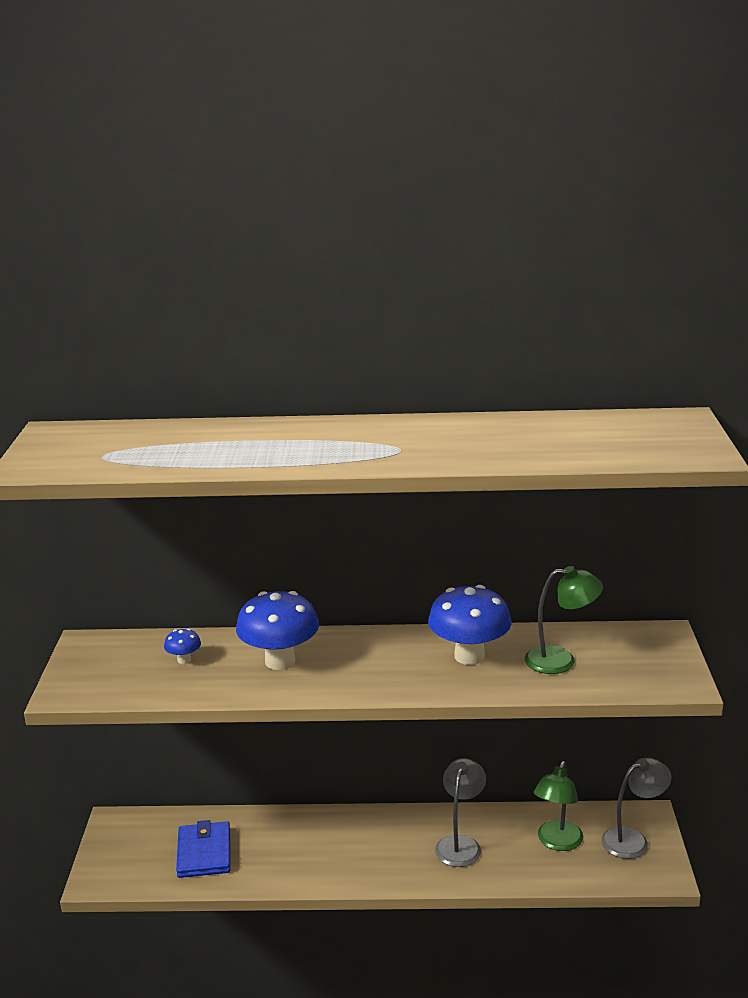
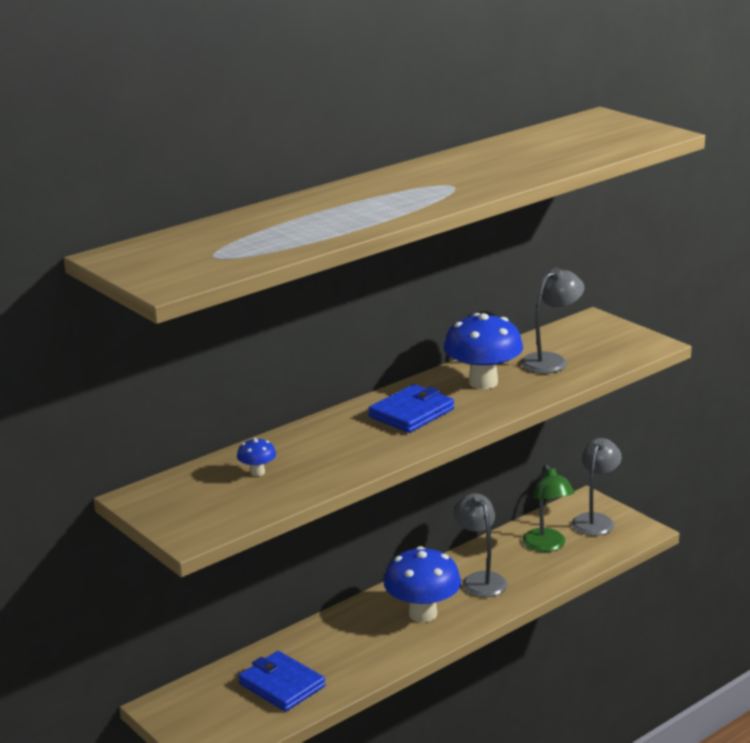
camera: 40 degrees left, 0 degrees up
(280, 661) = (342, 441): blue mushroom -> blue mushroom (423, 614)
(368, 659) = (411, 413): none -> blue wallet
(561, 660) = (551, 360): green lamp -> grey lamp

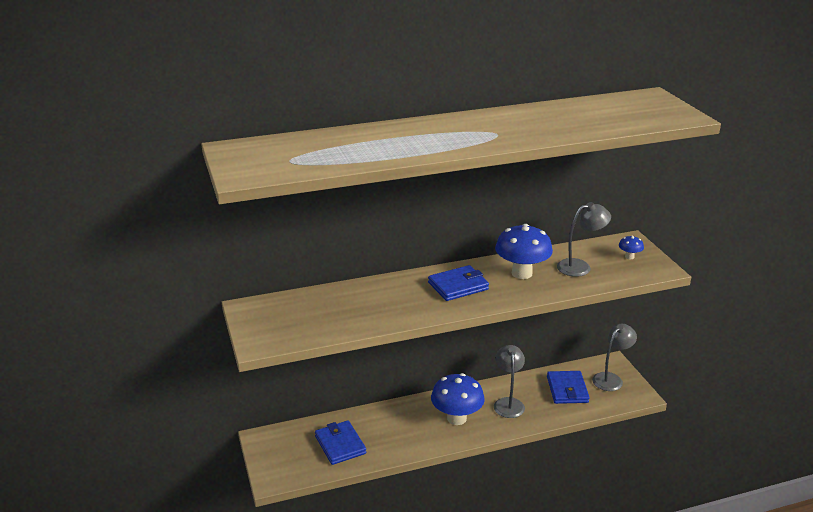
camera: 20 degrees right, 5 degrees up
(257, 472) = (330, 307): blue mushroom -> blue mushroom (629, 257)
(547, 546) = (567, 389): green lamp -> blue wallet

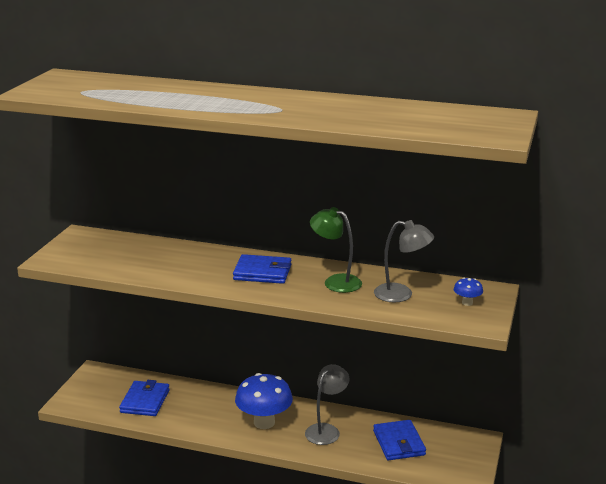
camera: 35 degrees right, 5 degrees down
(521, 273) = (335, 281): blue mushroom -> green lamp
(567, 389) = (399, 443): blue wallet -> blue wallet turned 45 degrees counterclockwise
(611, 379) = (458, 452): grey lamp -> none

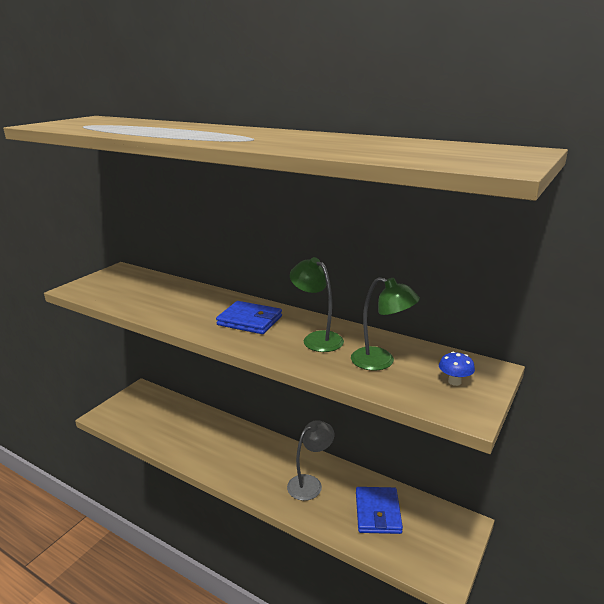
camera: 15 degrees right, 0 degrees up
(145, 401) = (164, 424): blue wallet -> none
(264, 422) = (255, 464): blue mushroom -> none
(401, 294) = (381, 362): grey lamp -> green lamp

